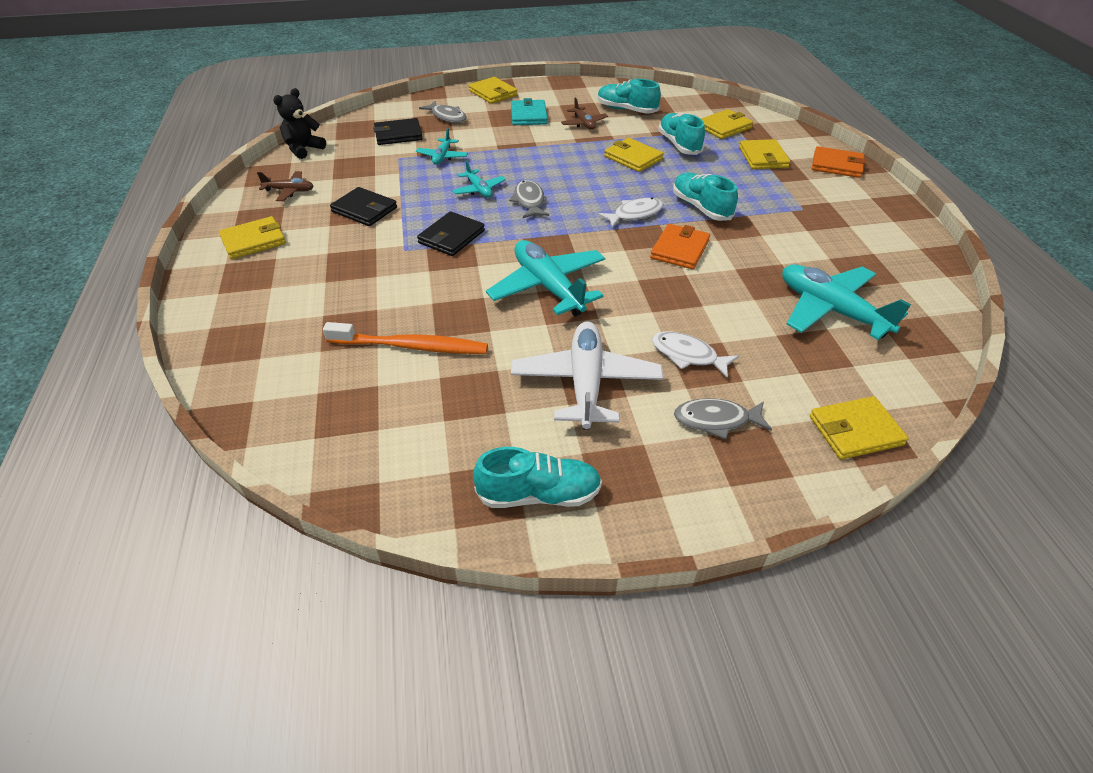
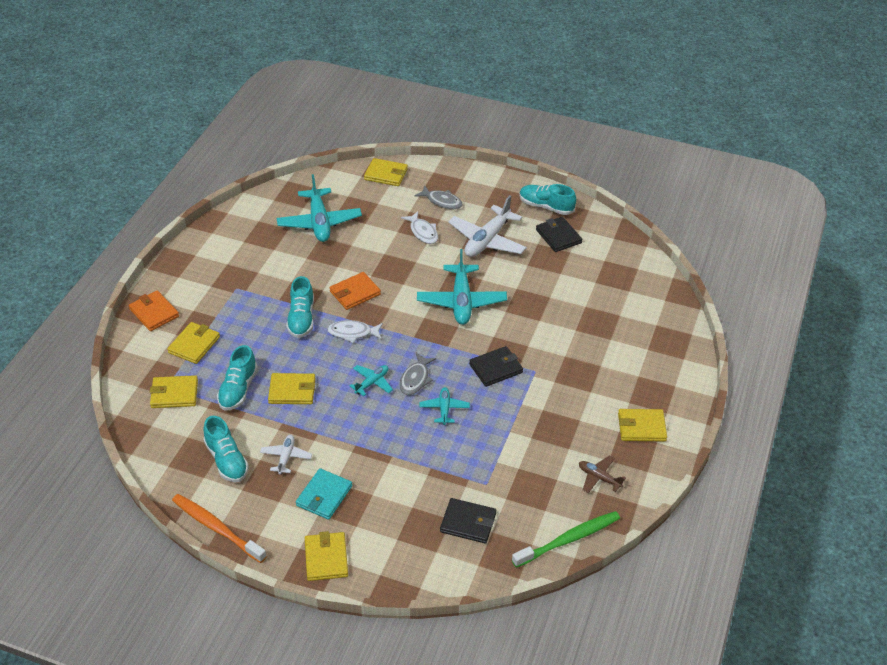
camera: 150 degrees left, 0 degrees up
(304, 149) = (568, 540): black teddy bear -> green toothbrush
(364, 210) = (546, 425): black wallet -> black wallet (558, 236)
(410, 346) = (567, 297): orange toothbrush -> orange toothbrush (217, 528)
(442, 157) = (447, 466): turquoise plane -> turquoise plane (372, 383)
(447, 117) = (403, 533): grey fish -> none
(584, 123) = (286, 457): brown plane -> white plane
(633, 158) = (292, 391): yellow wallet -> yellow wallet turned 75 degrees counterclockwise

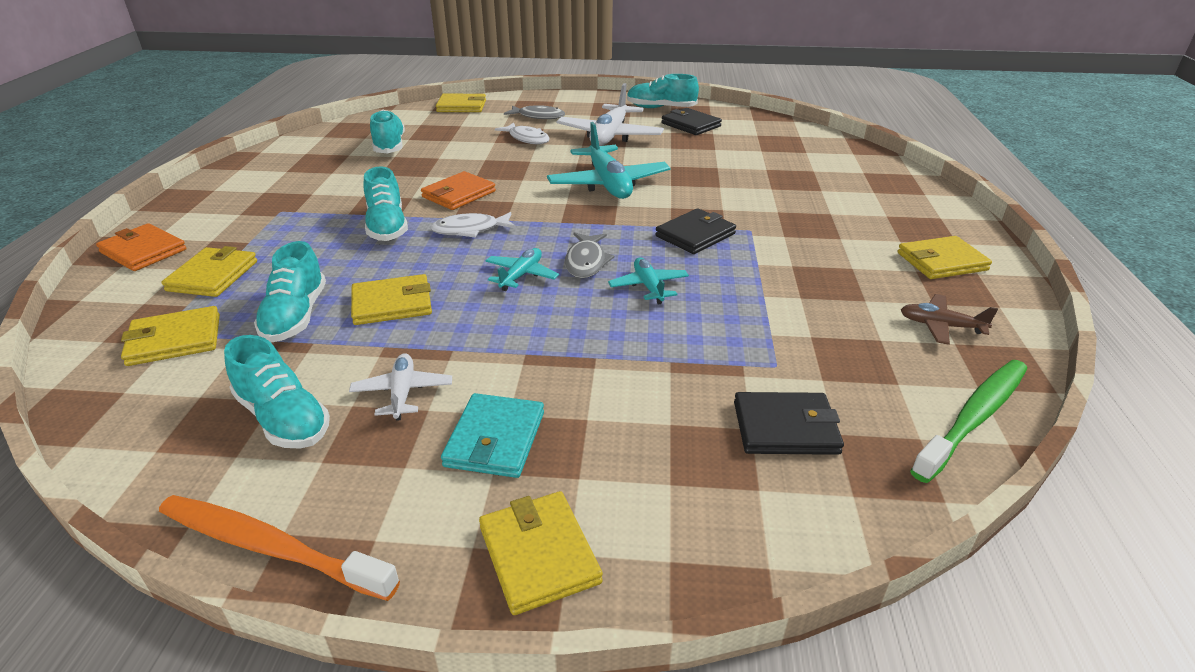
camera: 15 degrees left, 10 degrees down
(319, 222) = (389, 146): turquoise plane -> turquoise shoe

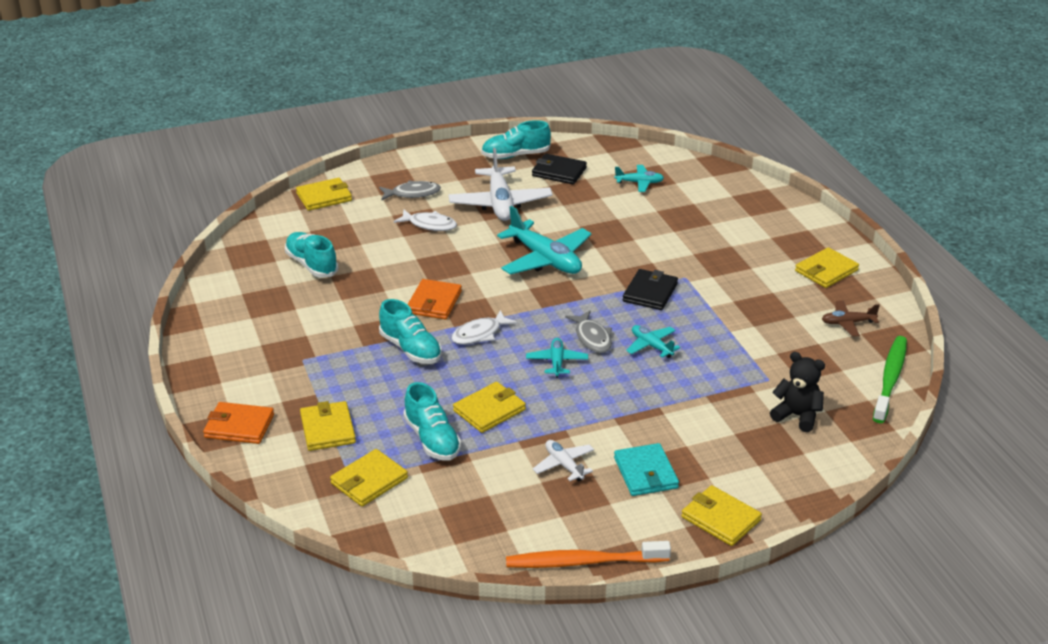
camera: 25 degrees left, 0 degrees up
(283, 418) = (509, 502): turquoise shoe -> none
(766, 145) = (639, 183): none -> turquoise plane
(785, 428) = (797, 416): black wallet -> black teddy bear

